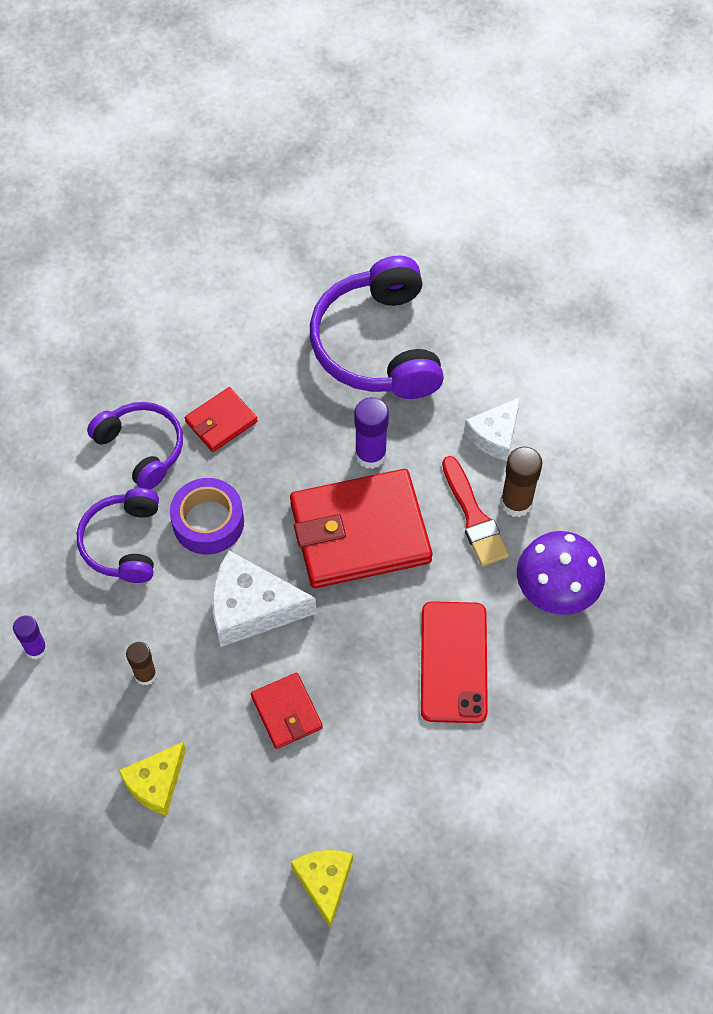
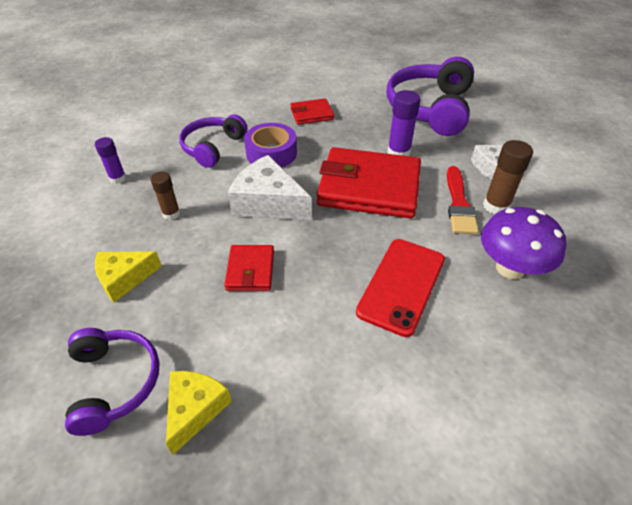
camera: 25 degrees right, 15 degrees down
(142, 448) = (257, 112): purple headphones -> purple headphones (114, 382)

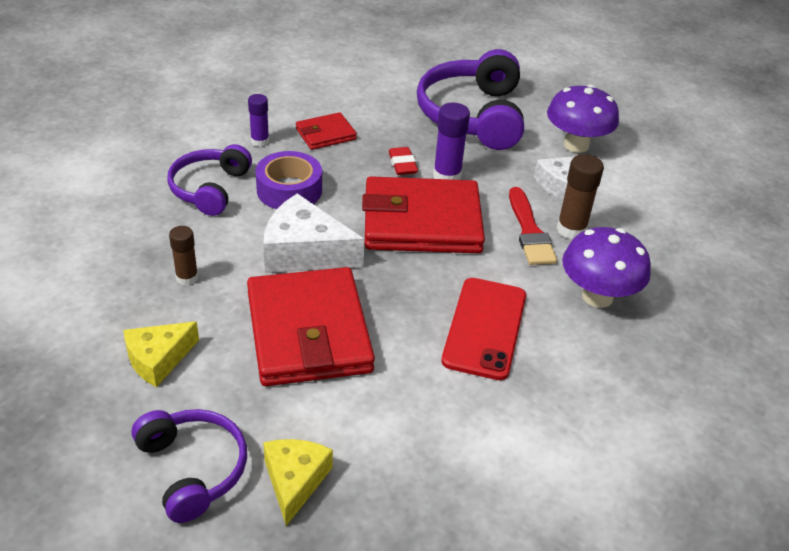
camera: 15 degrees left, 5 degrees down
(118, 178) = (98, 241): purple glue stick -> purple glue stick (260, 141)
(250, 270) = (308, 332): red wallet -> red wallet, size x2.07
(365, 141) = (402, 164): none -> red eraser
(512, 137) = (576, 145): none -> purple mushroom

